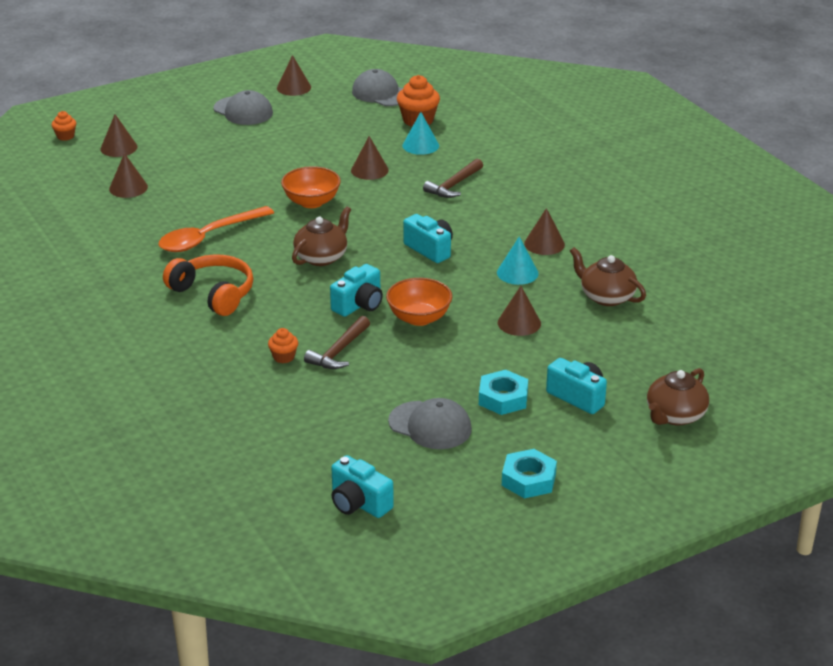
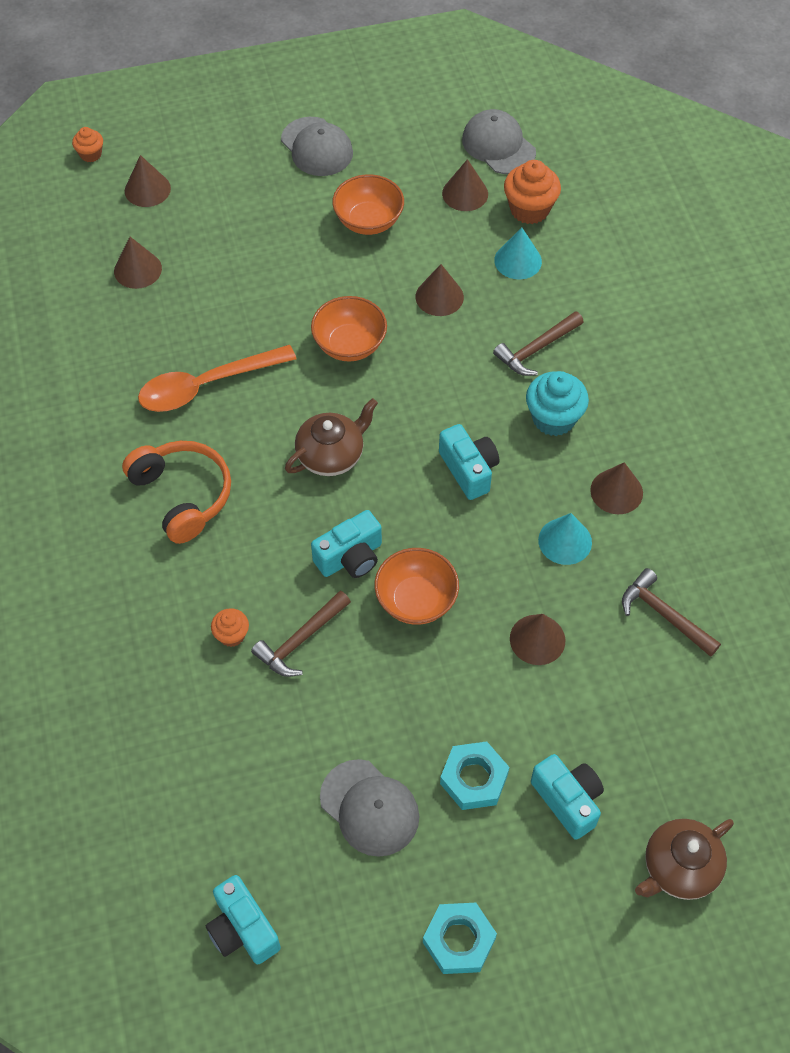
camera: 15 degrees right, 25 degrees up
(294, 87) = (392, 112): brown cone -> brown cone (465, 193)
(299, 141) = (368, 221): none -> orange bowl
(482, 216) = (553, 418): none -> turquoise cupcake
(606, 297) = (664, 614): brown teapot -> brown hammer

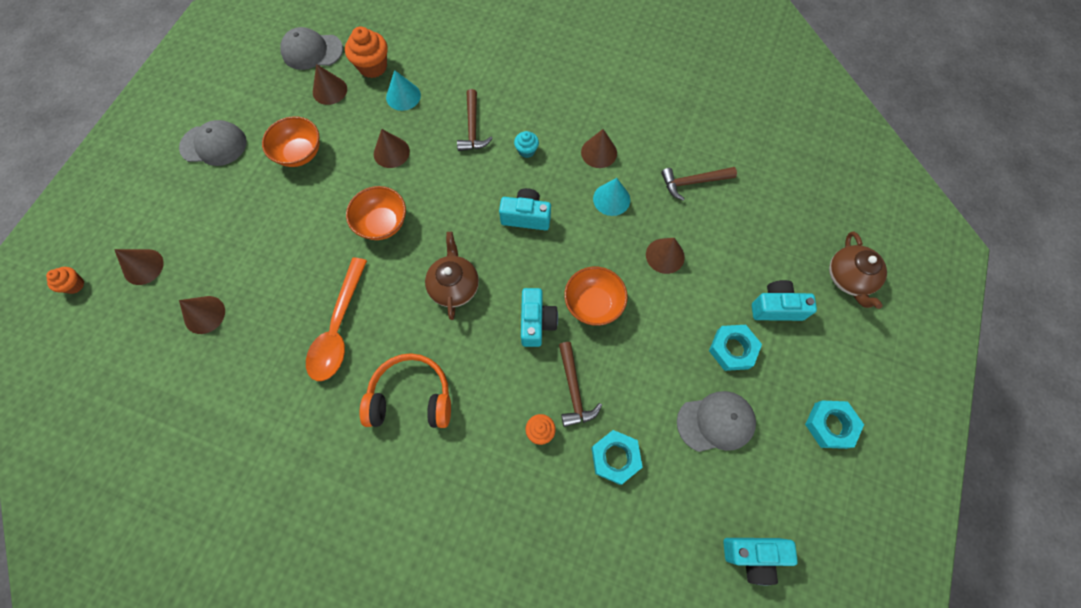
camera: 55 degrees left, 10 degrees up
(254, 725) = (615, 457): none -> turquoise nut
(553, 418) = (526, 151): turquoise cupcake -> turquoise cupcake, size x0.56

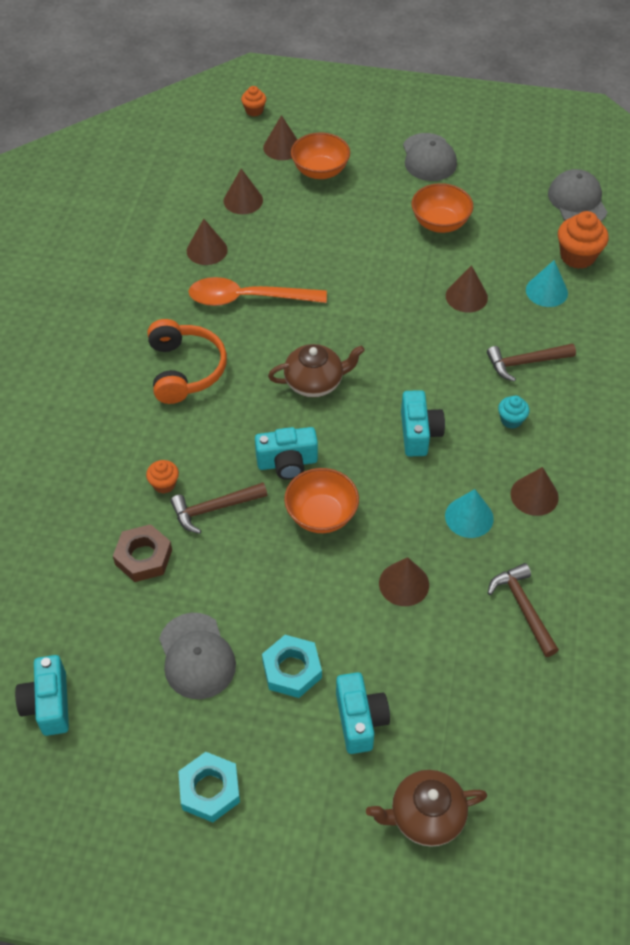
camera: 80 degrees right, 15 degrees down
(330, 90) = (530, 228): brown cone -> brown cone (207, 250)
(382, 223) = (374, 307): orange bowl -> orange bowl (320, 171)
(615, 457) = (143, 557): turquoise nut -> brown nut

